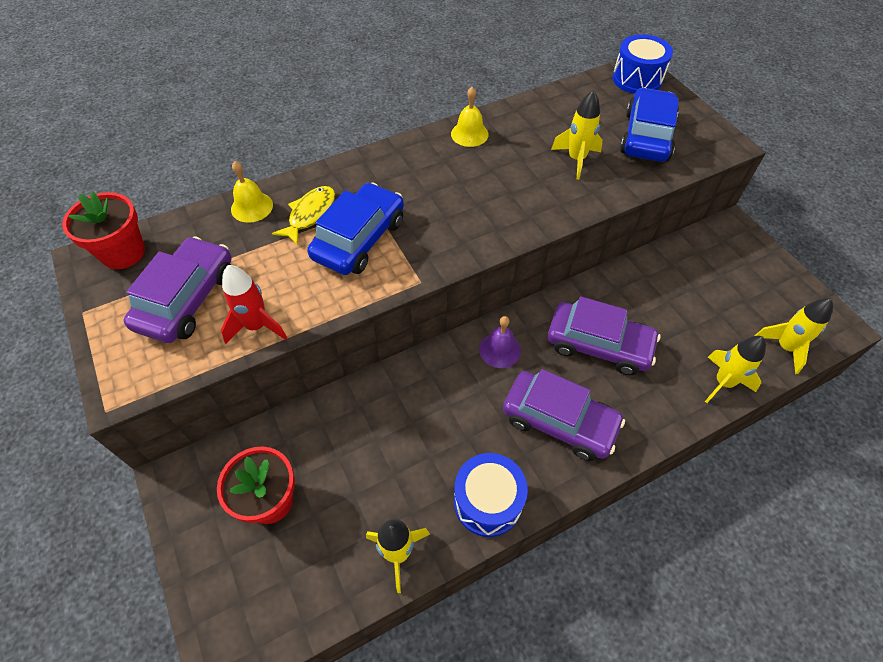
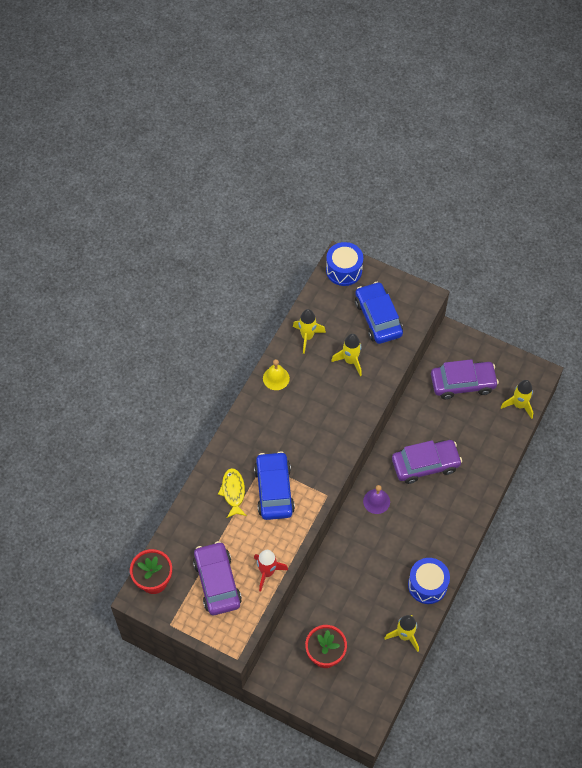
camera: 35 degrees left, 5 degrees up
(252, 207) = (196, 508): yellow bell -> none
(559, 421) = (433, 522): purple car -> purple car (462, 383)
(723, 383) = (499, 447): yellow rocket -> yellow rocket (307, 337)

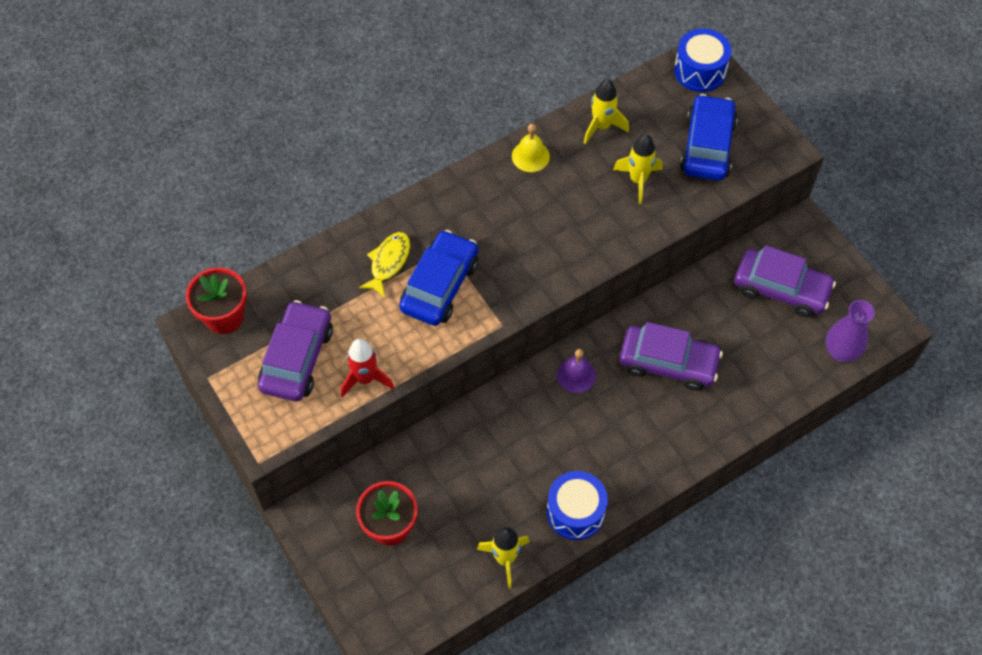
camera: 30 degrees right, 0 degrees up
(519, 405) = (840, 352): yellow rocket -> purple vase

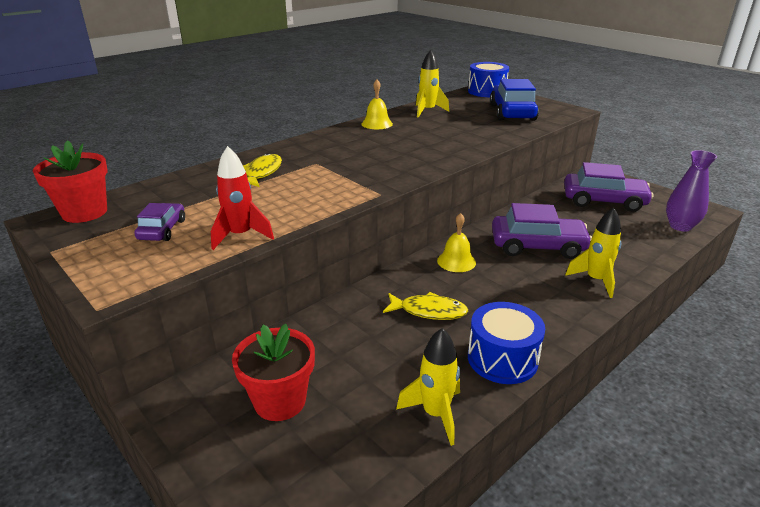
camera: 10 degrees left, 30 degrees down
(297, 358) = (162, 230): purple car -> purple car, size x0.54
(439, 285) = (313, 179): blue car -> none
(530, 444) = (429, 311): none -> yellow fish
(576, 375) = (456, 261): purple bell -> yellow bell
(638, 180) = (468, 126): yellow rocket -> yellow rocket (595, 280)

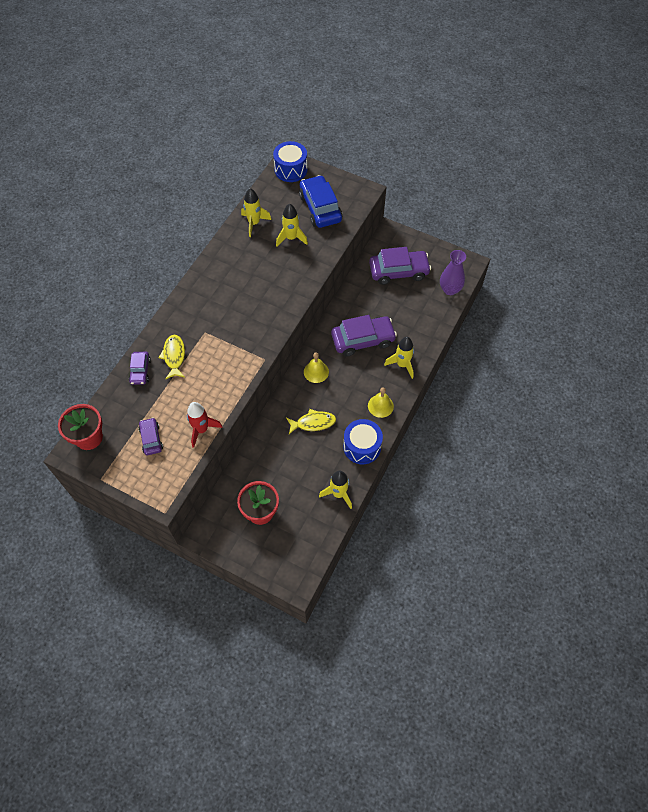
camera: 20 degrees left, 30 degrees up
(209, 176) = (140, 371): none -> purple car
(377, 124) = (222, 257): yellow bell -> yellow bell (380, 406)
(467, 124) = (291, 238): none -> yellow rocket

